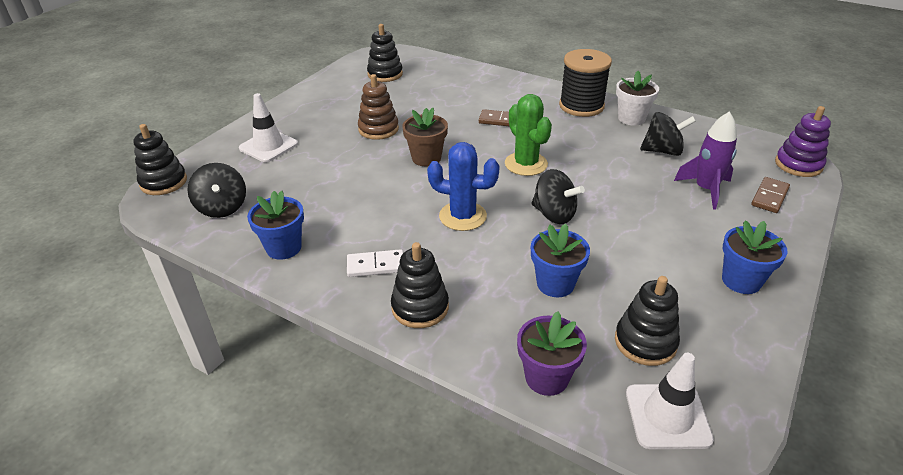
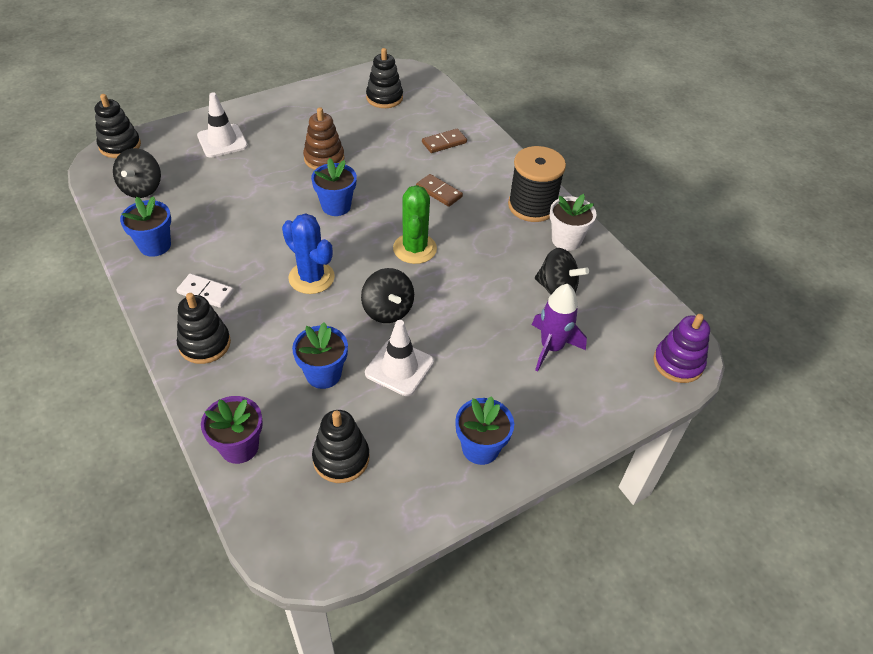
camera: 25 degrees right, 10 degrees up
(426, 158) = (336, 206): brown flower pot -> blue flower pot
(667, 416) = (294, 523): white traffic cone -> white traffic cone (399, 367)
(770, 197) = (605, 383): brown domino -> brown domino (444, 143)

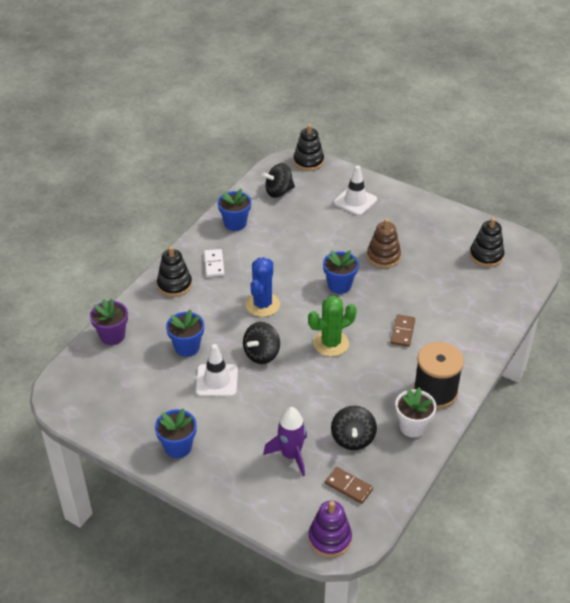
camera: 65 degrees right, 5 degrees down
(341, 458) = (130, 383): black stacking toy -> none
(444, 143) = (464, 311): brown domino -> brown domino (348, 486)

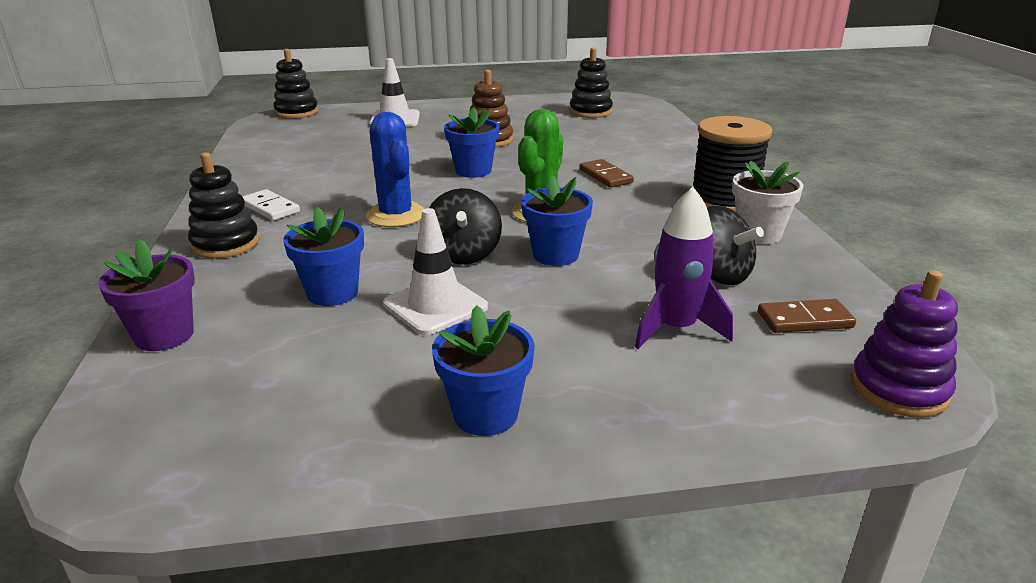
camera: 40 degrees left, 15 degrees down
(235, 223) = (257, 171): blue flower pot -> blue flower pot (555, 255)
(278, 191) = (287, 137): black spinning top -> none

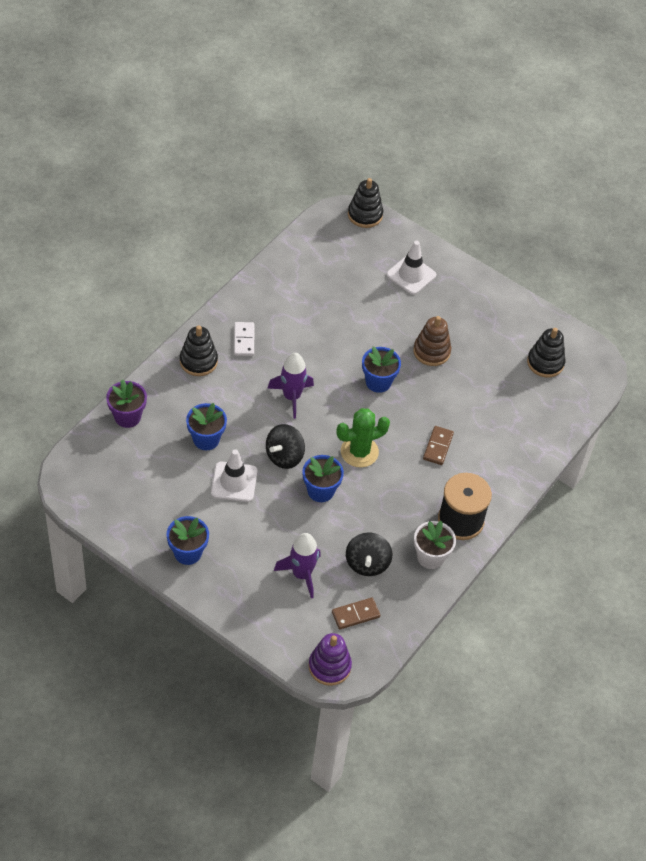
camera: 40 degrees right, 25 degrees up
(396, 215) = (292, 397): blue cactus -> purple rocket
(805, 320) = (355, 614): brown domino -> brown domino turned 60 degrees counterclockwise

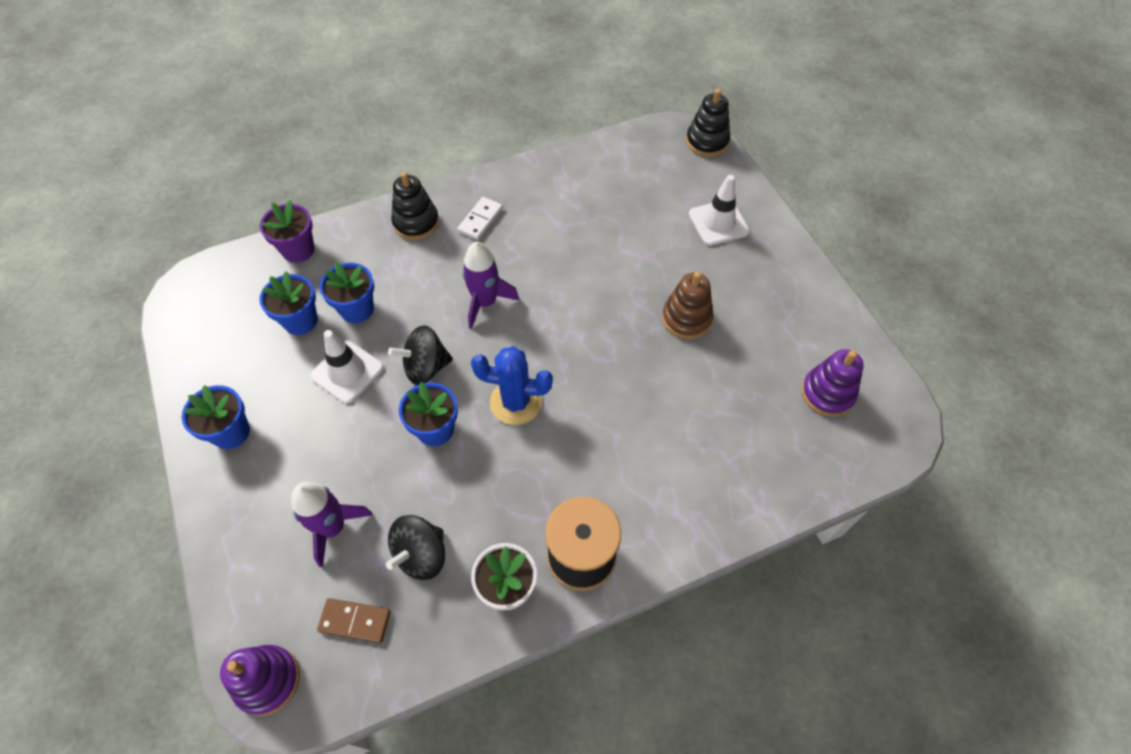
camera: 35 degrees right, 5 degrees up
(359, 452) = (515, 402): green cactus -> blue cactus
(378, 382) = (597, 328): blue flower pot -> blue flower pot (300, 321)
(438, 446) = (617, 440): brown domino -> none
(545, 363) = (827, 393): black stacking toy -> purple stacking toy

